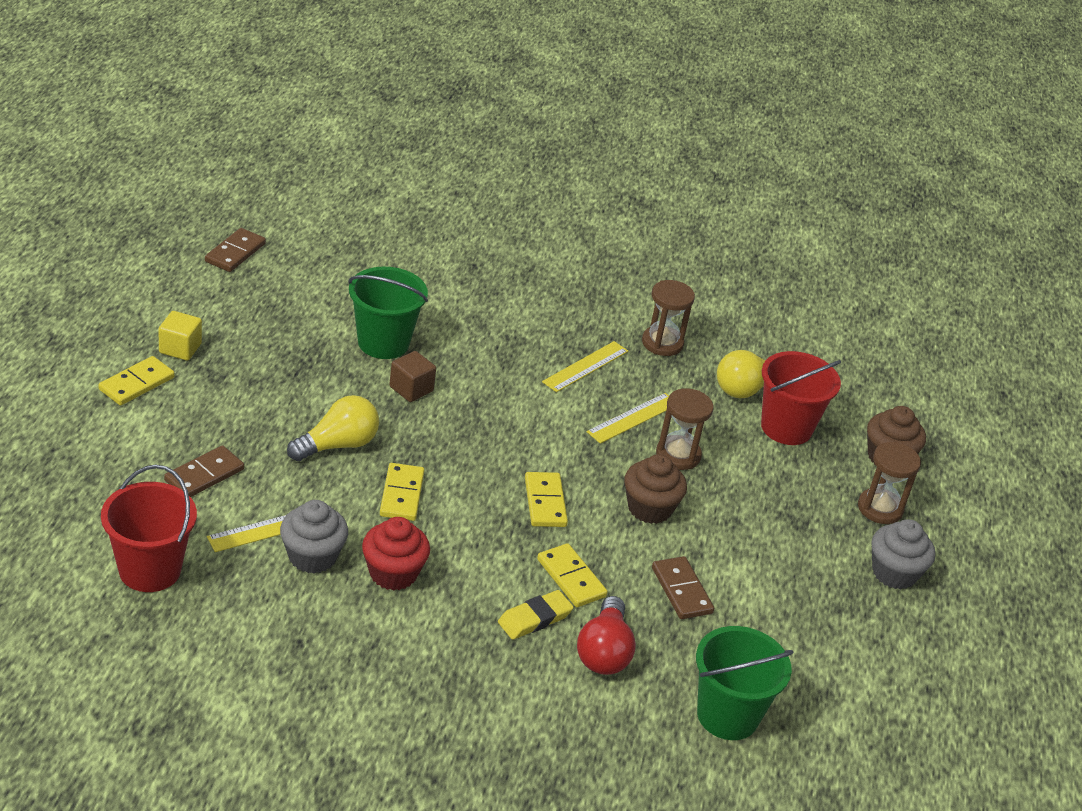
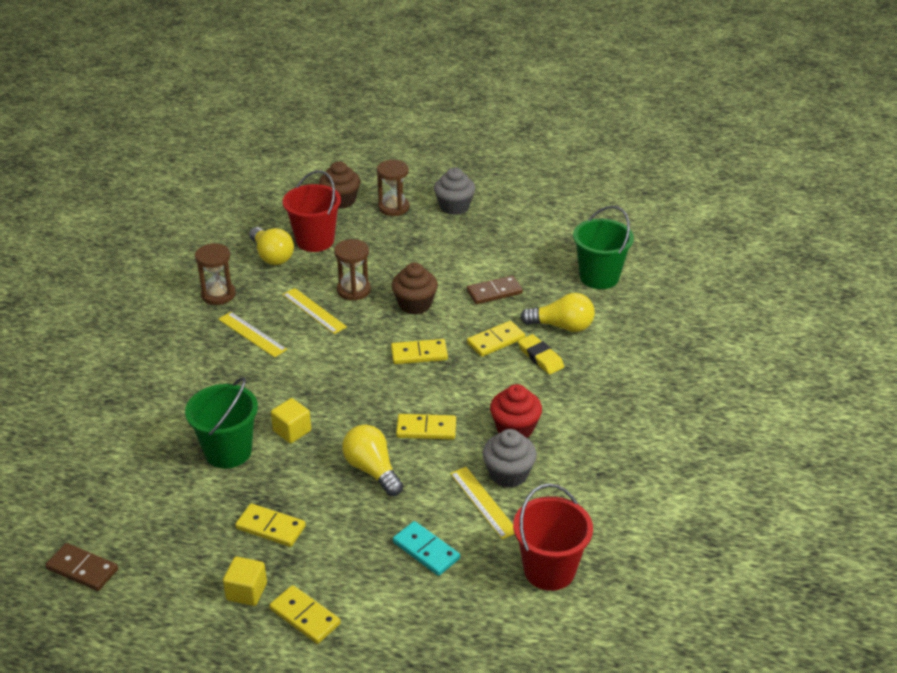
camera: 85 degrees left, 0 degrees up
(204, 475) = (426, 550): brown domino -> turquoise domino
(264, 367) = (270, 527): none -> yellow domino
(411, 389) = (292, 431): brown cube -> yellow cube
(604, 652) = (562, 326): red light bulb -> yellow light bulb

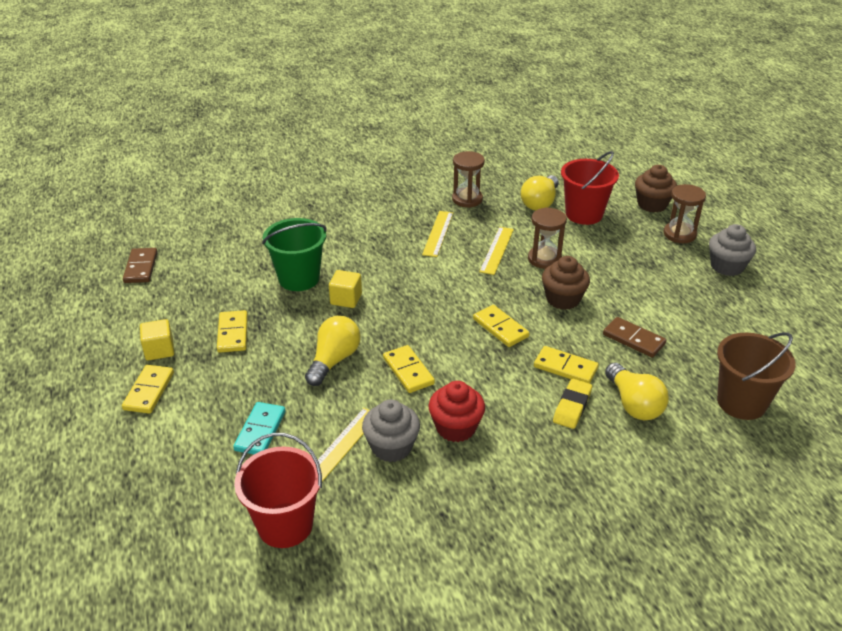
camera: 60 degrees right, 0 degrees up
(599, 277) = (741, 402): green bucket -> brown bucket

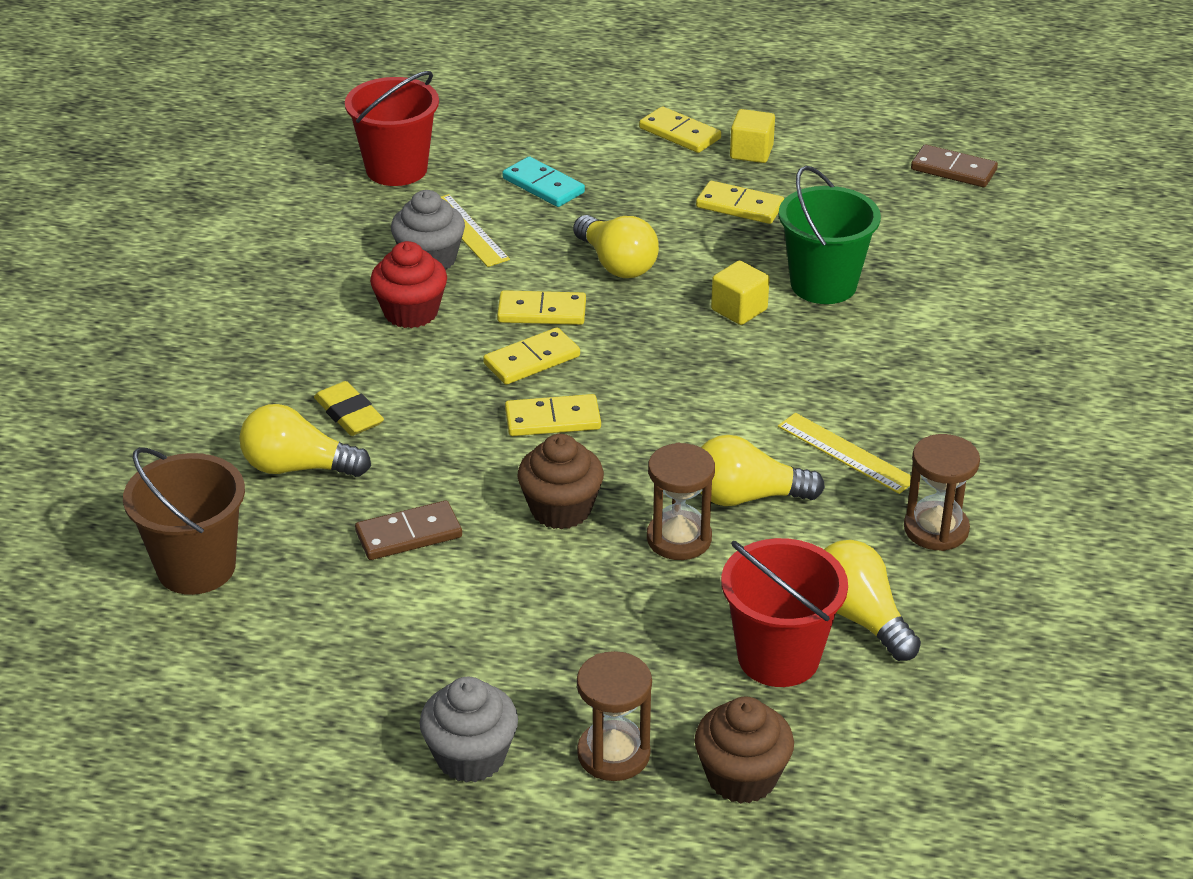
camera: 120 degrees right, 0 degrees up
(496, 250) = (747, 497): yellow ruler -> yellow light bulb
(565, 367) = (420, 441): yellow domino -> yellow domino (532, 360)

